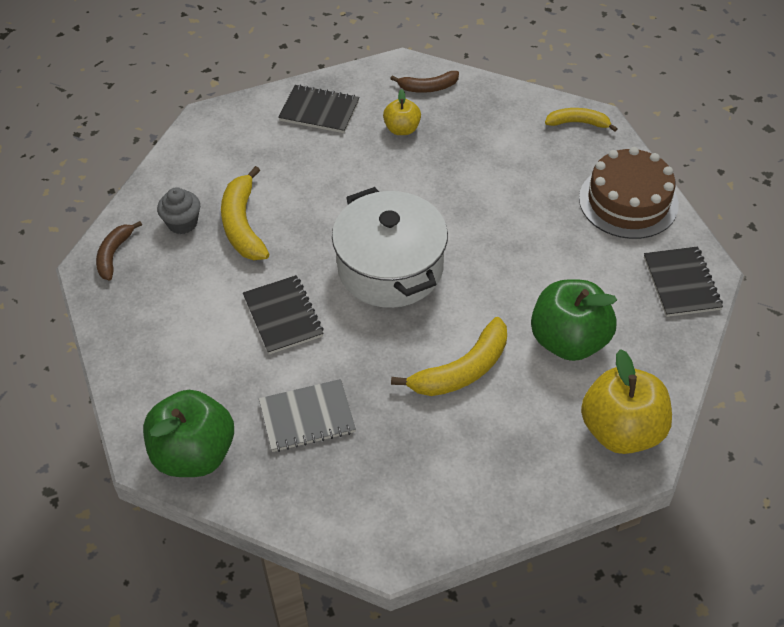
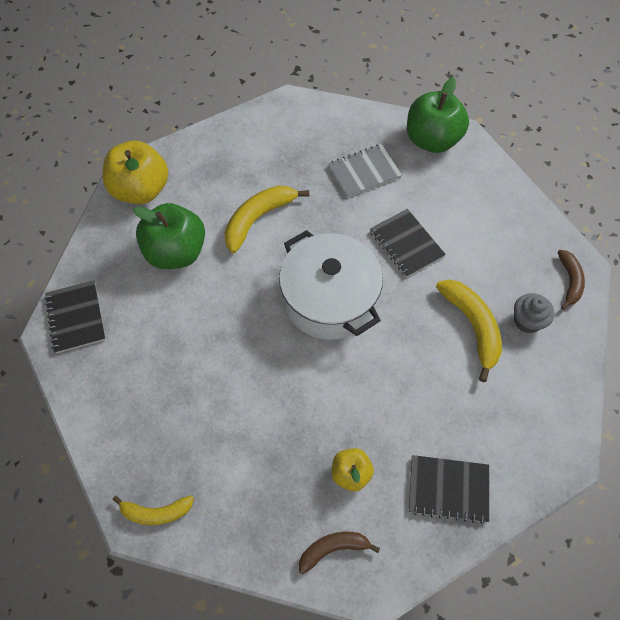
camera: 170 degrees right, 10 degrees up
(628, 201) = (112, 404): brown cake -> none

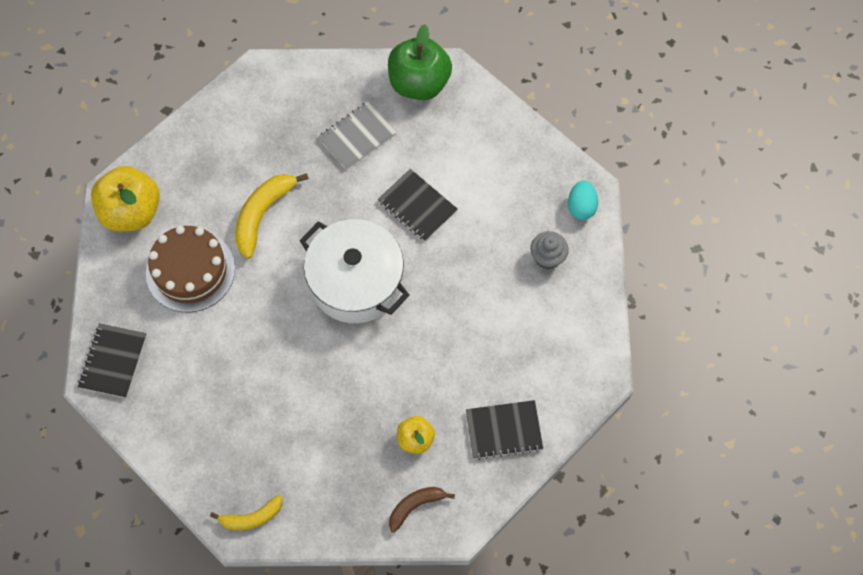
camera: 15 degrees left, 5 degrees up
(76, 317) = (113, 361): black notebook -> black notebook turned 45 degrees clockwise
(176, 252) = (190, 271): green apple -> brown cake
(472, 326) = (497, 275): yellow banana -> none
(569, 281) = (581, 207): brown banana -> turquoise egg

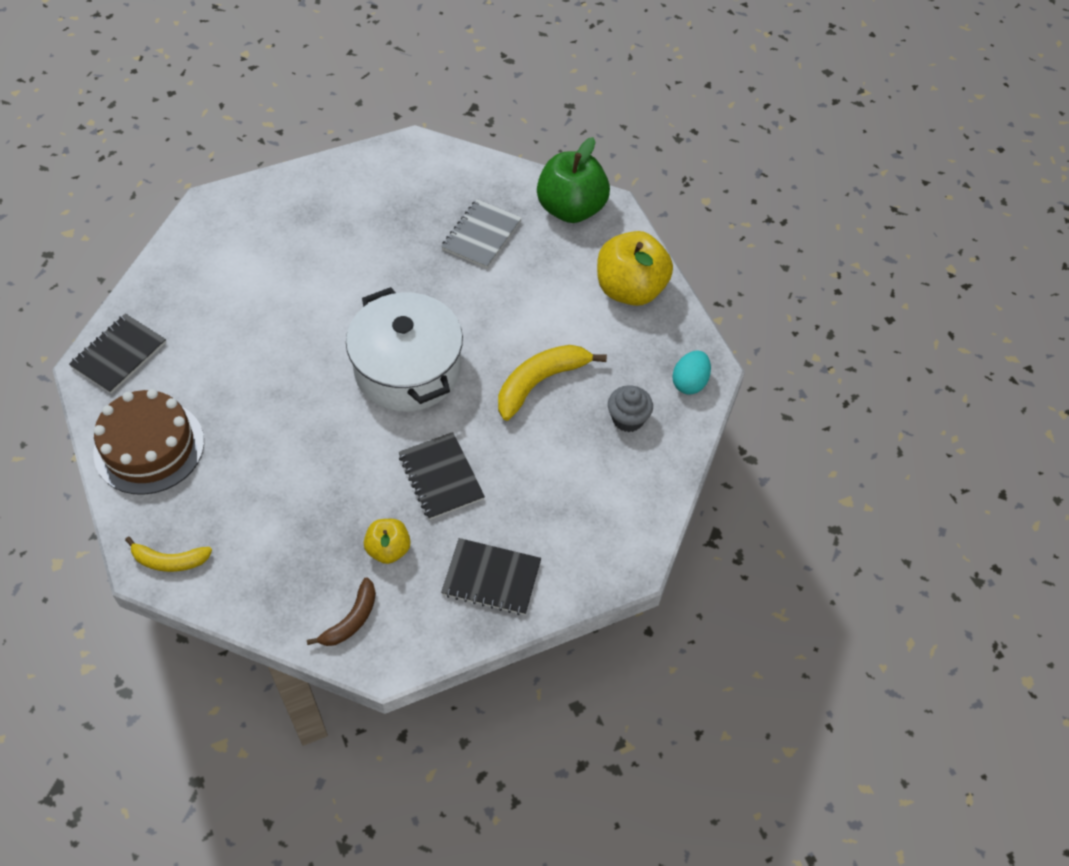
camera: 20 degrees right, 10 degrees down
(131, 212) = (218, 226): yellow apple -> yellow apple (630, 289)
(190, 271) = (244, 299): brown cake -> brown cake (149, 447)
(262, 215) = (346, 273): yellow banana -> yellow banana (540, 382)
(357, 136) = (481, 235): grey notebook -> grey notebook turned 45 degrees counterclockwise
(415, 506) = (351, 620): brown banana -> brown banana turned 135 degrees clockwise
(417, 206) = (510, 320): black notebook -> black notebook (441, 477)

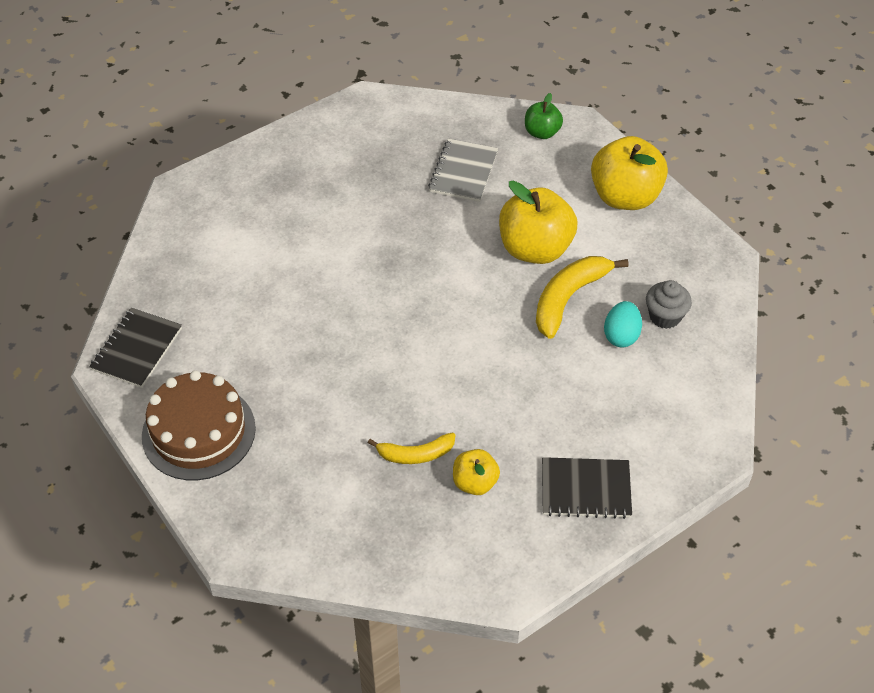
camera: 10 degrees left, 5 degrees down
(170, 561) = (258, 537): yellow banana -> yellow banana (416, 454)
(351, 620) = (461, 556): brown banana -> none
(407, 369) = (434, 310): white pot -> none
(441, 477) = (503, 405): black notebook -> none
(524, 326) = (535, 249): none -> yellow apple
(571, 209) = (542, 132): green apple -> green apple, size x0.53
(689, 382) = (711, 272): turquoise egg -> turquoise egg (621, 335)

